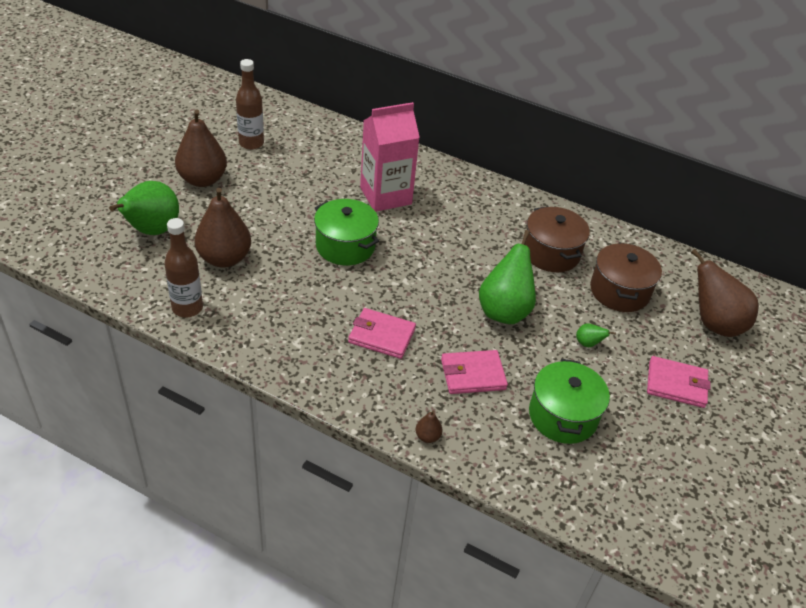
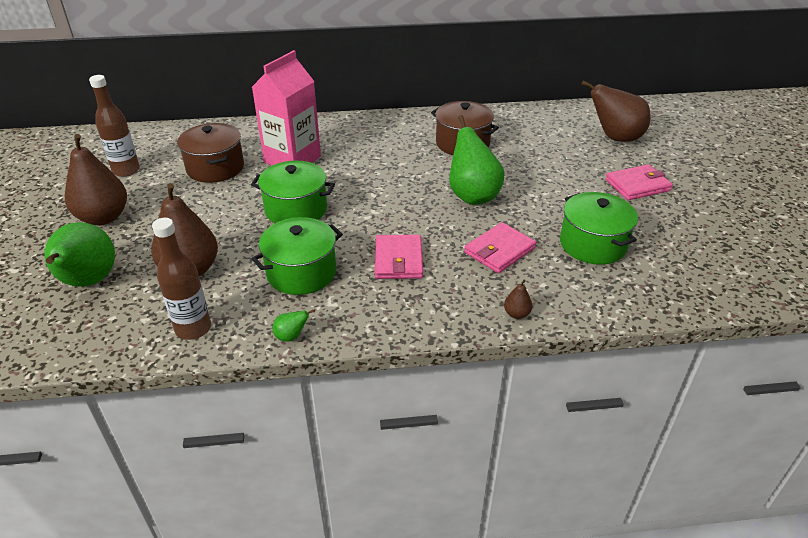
camera: 30 degrees left, 5 degrees down
(299, 305) = (301, 272): none -> green pot
(382, 336) = (398, 260): pink wallet -> pink wallet turned 75 degrees counterclockwise
(588, 343) = (554, 188): green pear -> green pear (291, 336)
(619, 291) = (535, 146): brown pot -> brown pot (215, 168)

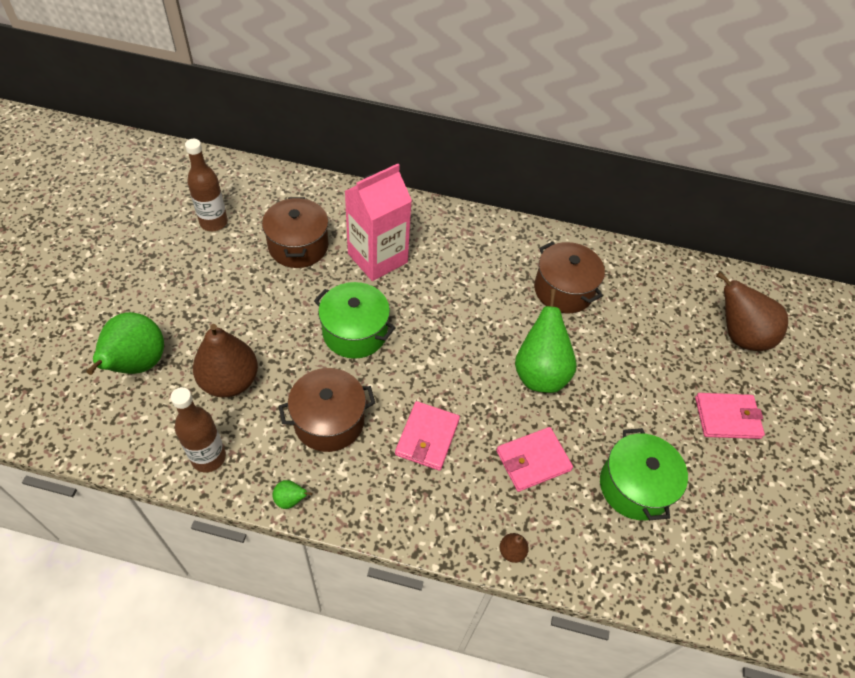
camera: 15 degrees right, 15 degrees up
(103, 217) = (174, 283): brown pear -> none
(301, 272) = (329, 421): green pot -> brown pot

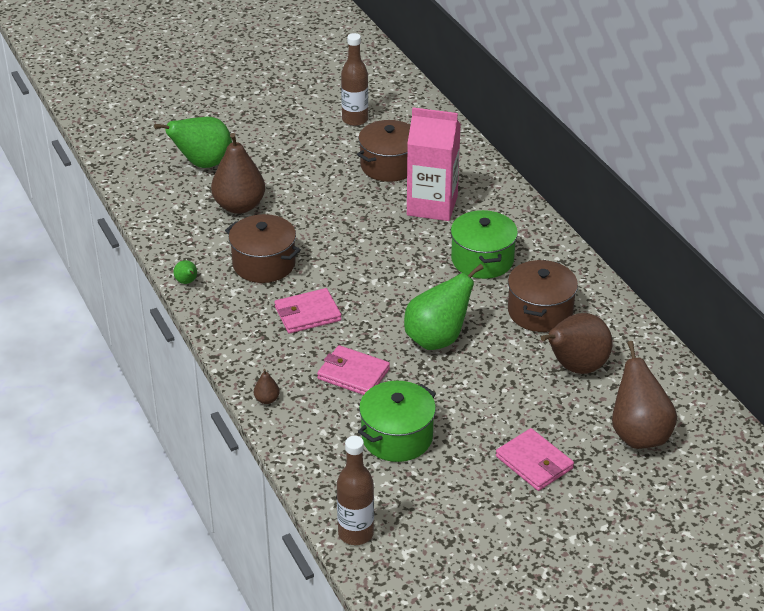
camera: 55 degrees right, 15 degrees down
(208, 457) = (175, 232): brown bottle -> brown bottle (355, 533)
(355, 332) = (350, 233): green pot -> green pot (482, 260)
(641, 316) = (575, 367): none -> brown pear

